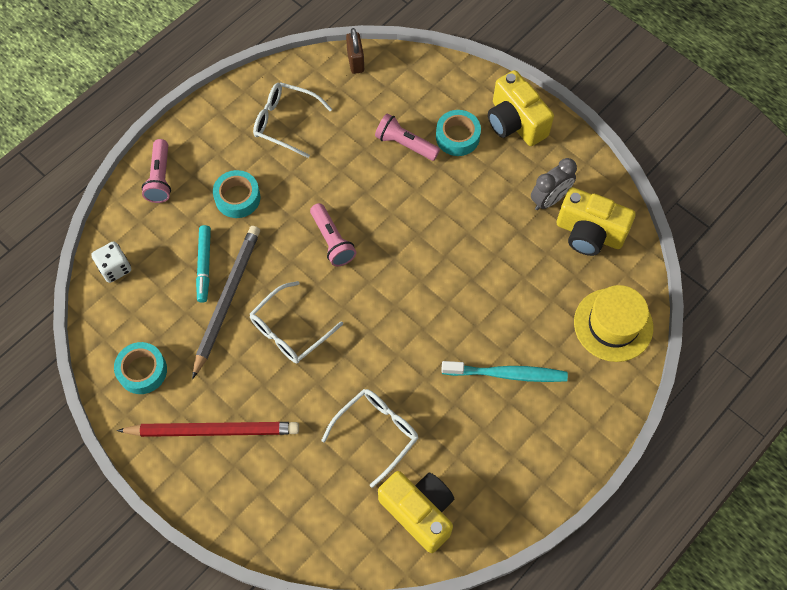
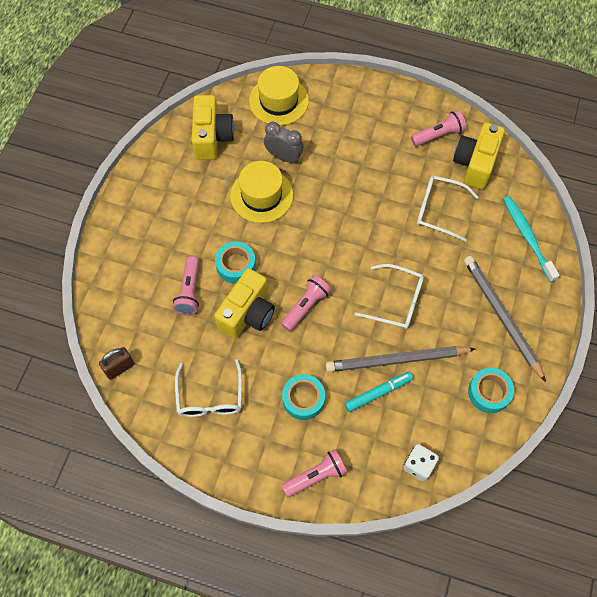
camera: 115 degrees left, 0 degrees up
(213, 430) = (501, 317): red pencil -> grey pencil
(457, 137) = (165, 255): turquoise tape -> turquoise tape (236, 265)
(481, 489) = (438, 135): none -> pink flashlight
(487, 253) = (261, 195): none -> yellow hat
(507, 374) = (350, 149): turquoise toothbrush -> turquoise toothbrush (527, 237)
(515, 122) = (132, 219): yellow camera -> yellow camera (247, 313)
(549, 199) = (195, 171): grey clock -> grey clock (284, 157)

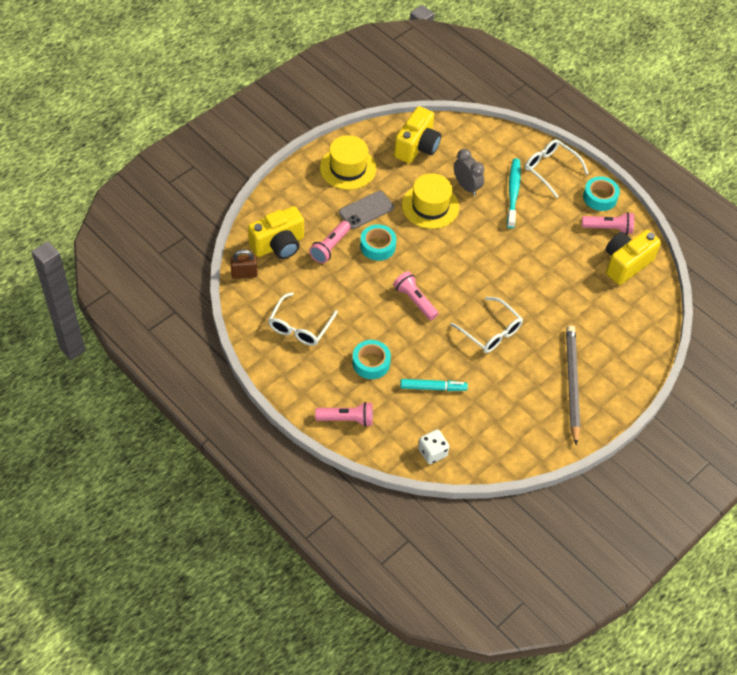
camera: 25 degrees right, 10 degrees down
(202, 231) = (366, 210): none -> grey phone
(247, 313) = (365, 284): yellow camera -> yellow camera (278, 245)
(278, 101) = (489, 144): yellow hat -> yellow hat (348, 168)
(306, 306) = (415, 300): pink flashlight -> pink flashlight turned 105 degrees counterclockwise
(397, 360) = (463, 372): grey pencil -> none
(438, 210) = (571, 283): white glasses -> white glasses (550, 169)
(489, 392) = (524, 431): turquoise tape -> turquoise tape (600, 197)
(527, 237) = (634, 338): turquoise toothbrush -> turquoise toothbrush (513, 192)

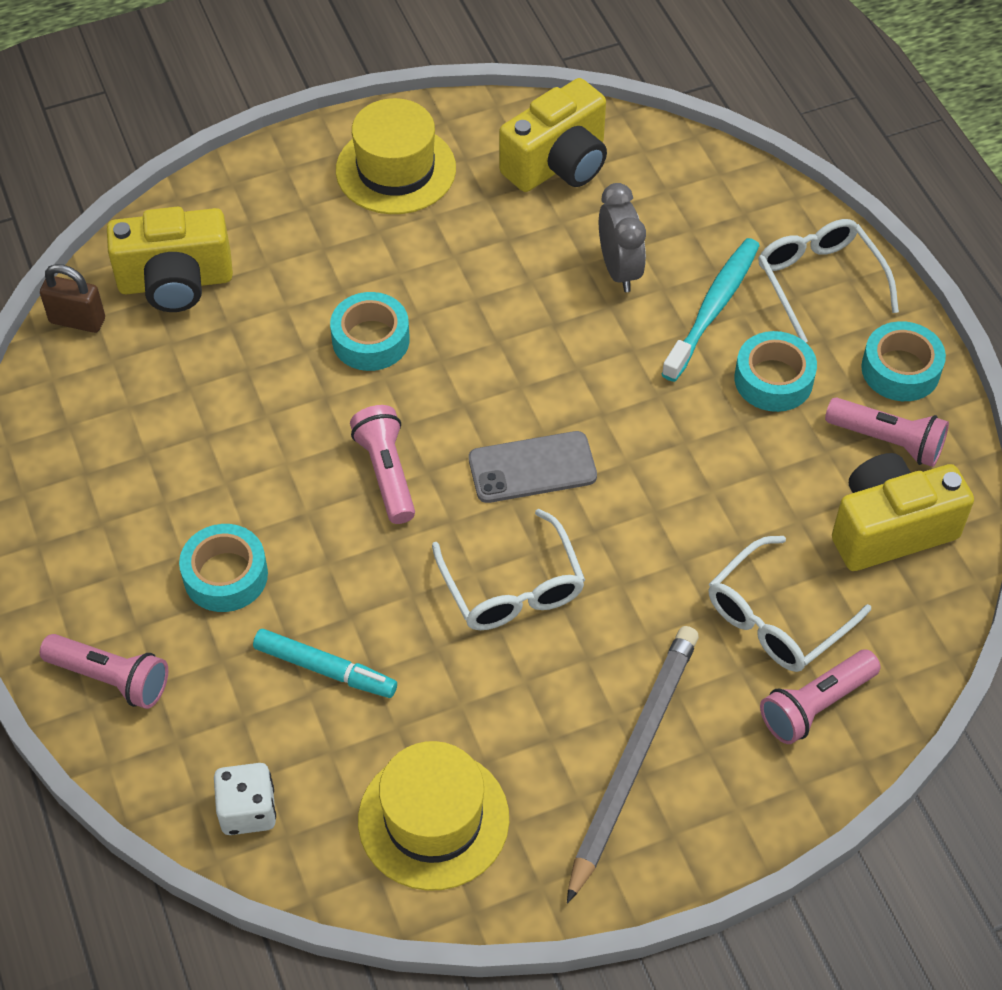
camera: 25 degrees right, 0 degrees up
(300, 326) = (125, 456): white glasses -> white glasses (776, 618)
(330, 247) = (273, 315): pink flashlight -> pink flashlight (815, 705)
(366, 210) = (387, 261): grey phone -> grey phone (532, 467)
(430, 206) = (522, 289): yellow hat -> yellow hat (433, 819)
(552, 216) = (773, 379): none -> turquoise tape

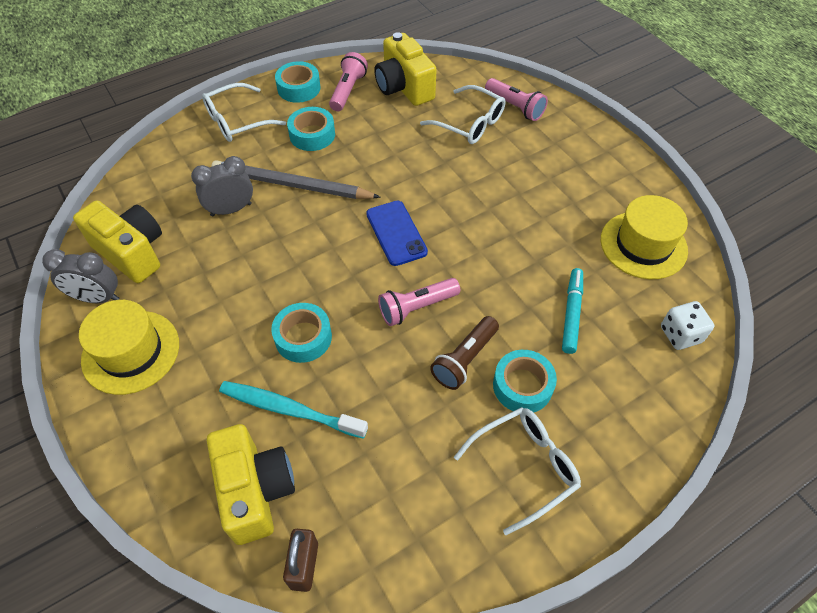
camera: 100 degrees left, 0 degrees up
(111, 678) = (626, 439): pink flashlight -> none
(286, 515) = (464, 359): none -> brown flashlight
(487, 134) = (97, 298): none -> grey clock
(512, 587) = (484, 231): white glasses -> white glasses (524, 467)
(532, 467) = (396, 233): grey phone -> blue phone
(632, 759) = (572, 169): grey pencil -> grey pencil (292, 185)
(713, 308) = (260, 163): turquoise toothbrush -> turquoise toothbrush (289, 409)

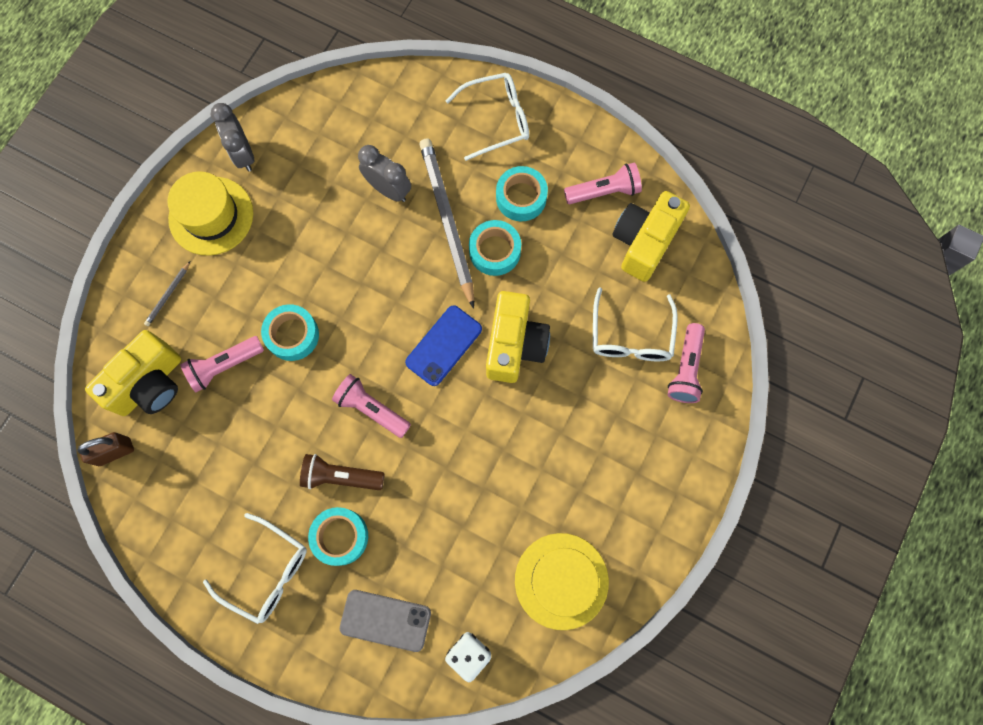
camera: 60 degrees right, 20 degrees up
(132, 252) = (299, 145): yellow camera -> yellow camera (514, 345)
(176, 428) = (168, 295): none -> grey pencil
(237, 121) = (497, 119): white glasses -> white glasses turned 135 degrees clockwise
(289, 409) = (224, 366): turquoise toothbrush -> pink flashlight
(299, 88) = (578, 143): turquoise tape -> turquoise tape (494, 251)
(571, 313) = (438, 546): turquoise marker -> none
(621, 385) = (385, 620): none -> grey phone

